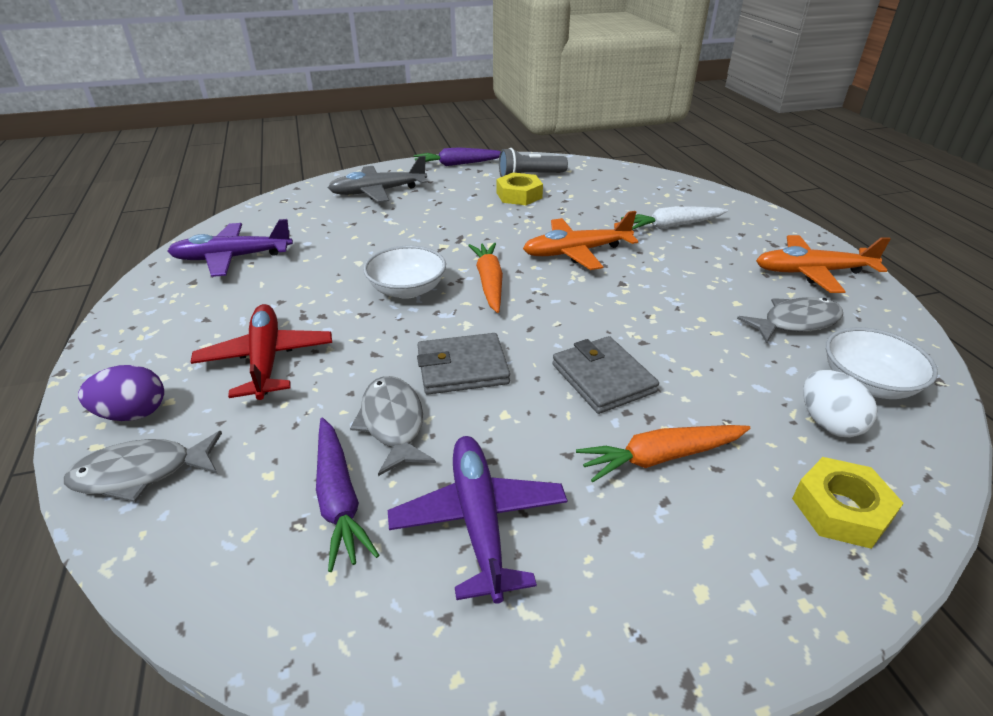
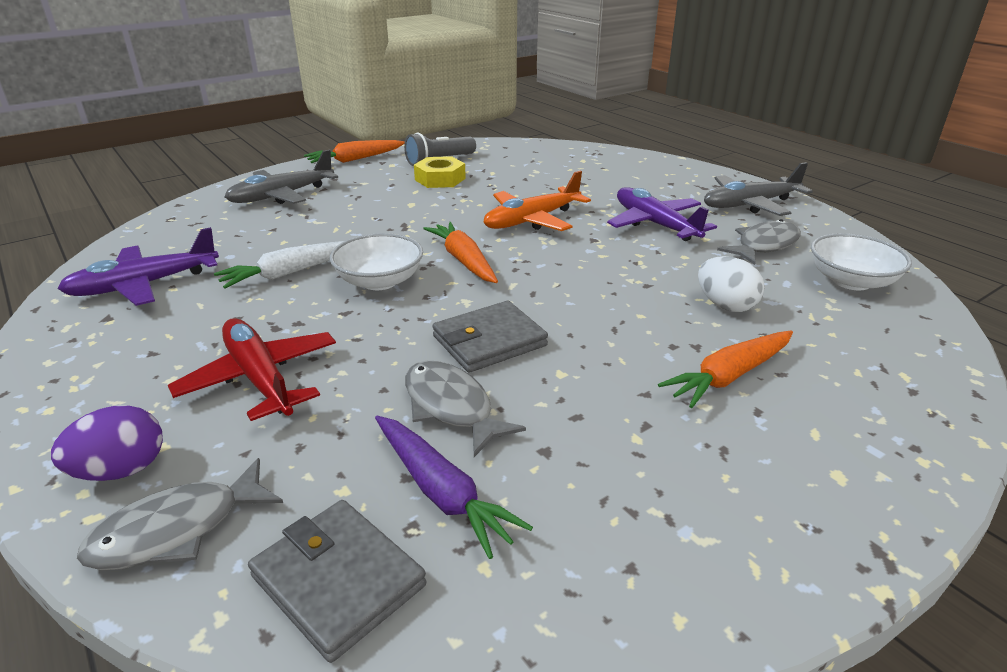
camera: 20 degrees left, 5 degrees down
(458, 164) = (355, 159): purple carrot -> orange carrot
(479, 521) = (602, 473): purple plane -> purple plane (655, 224)
(603, 378) = (632, 322): grey wallet -> grey wallet (338, 580)
(672, 226) = (606, 185): white carrot -> white carrot (290, 273)
(813, 272) = (750, 204): orange plane -> grey plane
(828, 423) = (843, 318): white egg -> white egg (725, 305)
(840, 510) = (899, 381): yellow nut -> none

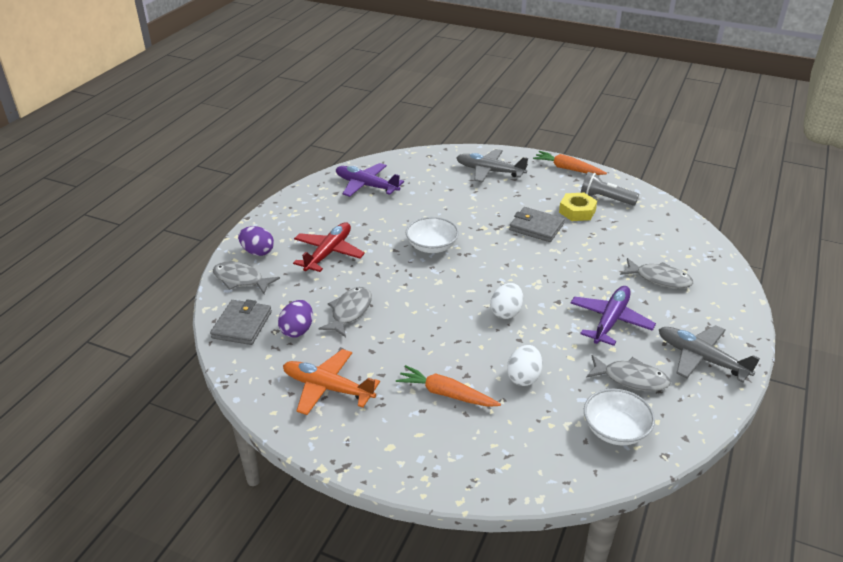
camera: 60 degrees right, 5 degrees up
(290, 273) = (414, 217): white carrot -> none
(441, 492) = (297, 330): purple carrot -> purple egg
(463, 260) = (480, 263): orange carrot -> none
(489, 341) = (409, 303): grey wallet -> grey wallet (536, 227)
(532, 220) = (558, 269): orange plane -> orange plane (328, 388)
(584, 276) = (506, 312): none -> white egg
(606, 182) = (659, 279): none -> grey fish

